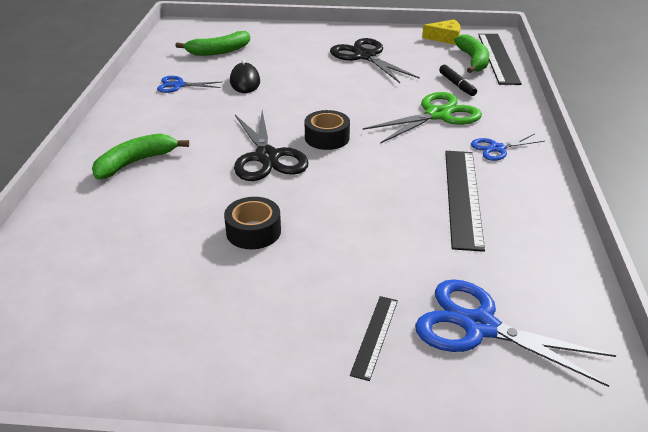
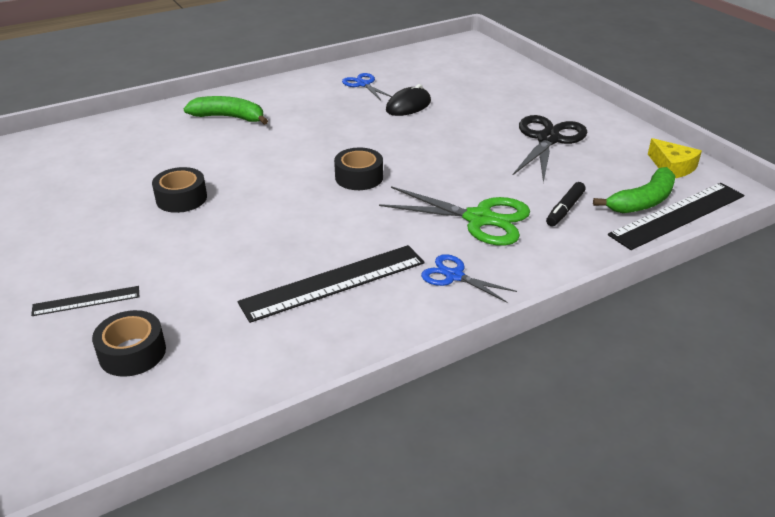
camera: 55 degrees right, 0 degrees up
(219, 51) = (447, 74): green banana -> none
(267, 157) = (295, 163): black scissors -> none
(479, 326) = (132, 352): blue scissors -> black tape

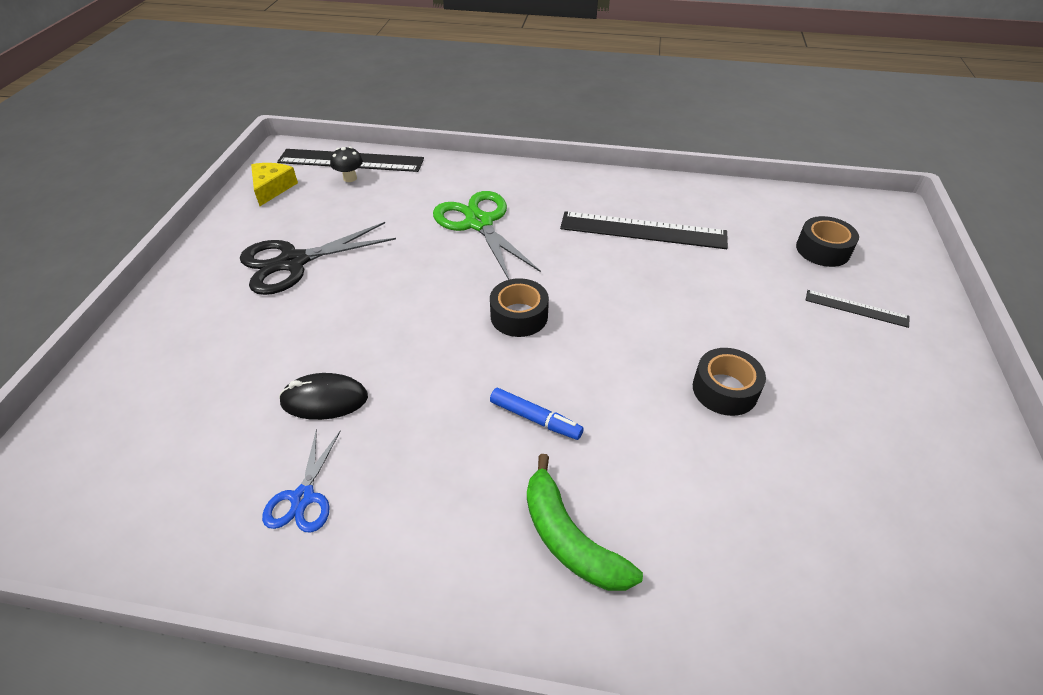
camera: 140 degrees left, 10 degrees up
(289, 142) = (535, 419): none -> blue marker
(454, 276) = (556, 196): blue scissors -> none
(565, 209) = (409, 199): black marker -> none
(642, 201) = (350, 178): green banana -> black mushroom

